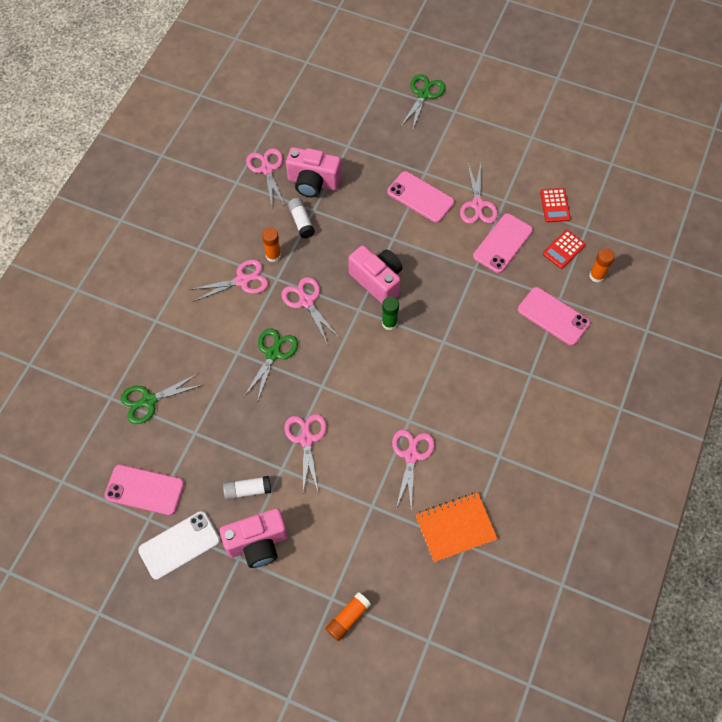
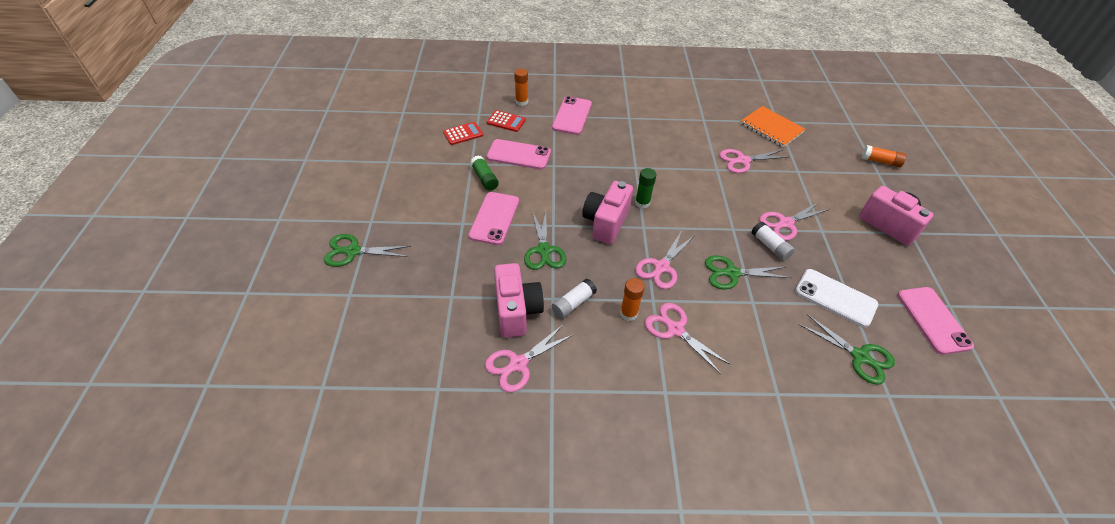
camera: 115 degrees left, 15 degrees down
(179, 545) = (943, 274): white phone -> white phone (835, 298)
(247, 490) = (859, 246): white glue stick -> white glue stick (770, 246)
(366, 221) = (544, 250): none -> green scissors
(477, 204) = (484, 178): pink scissors -> green glue stick

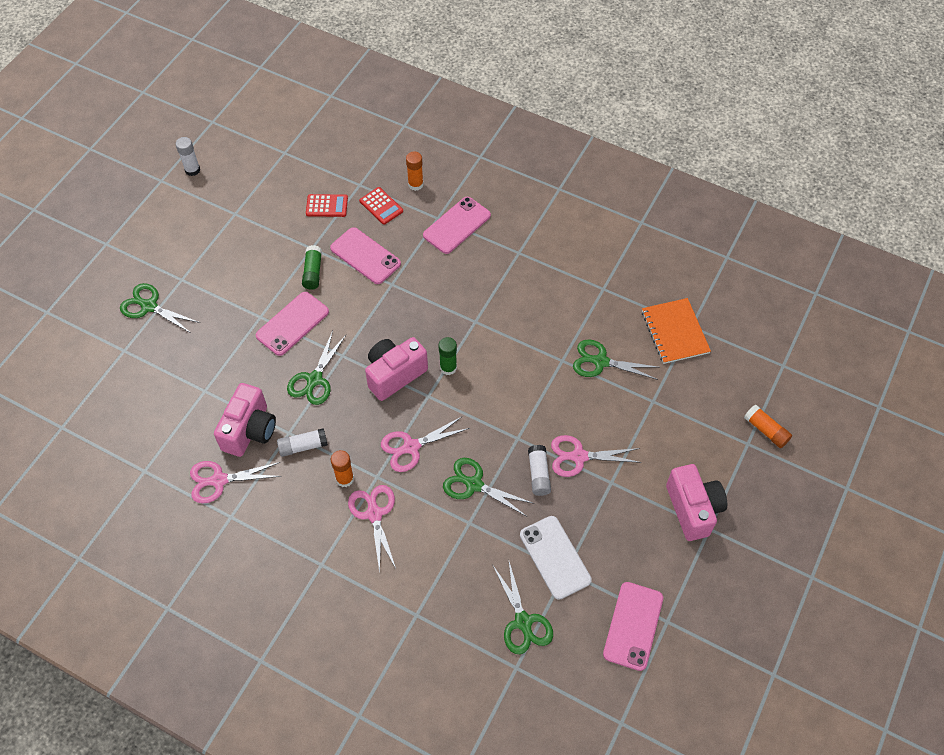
camera: 30 degrees right, 10 degrees up
(330, 144) = (192, 170): none -> white glue stick
(743, 161) = (601, 362): pink scissors -> green scissors

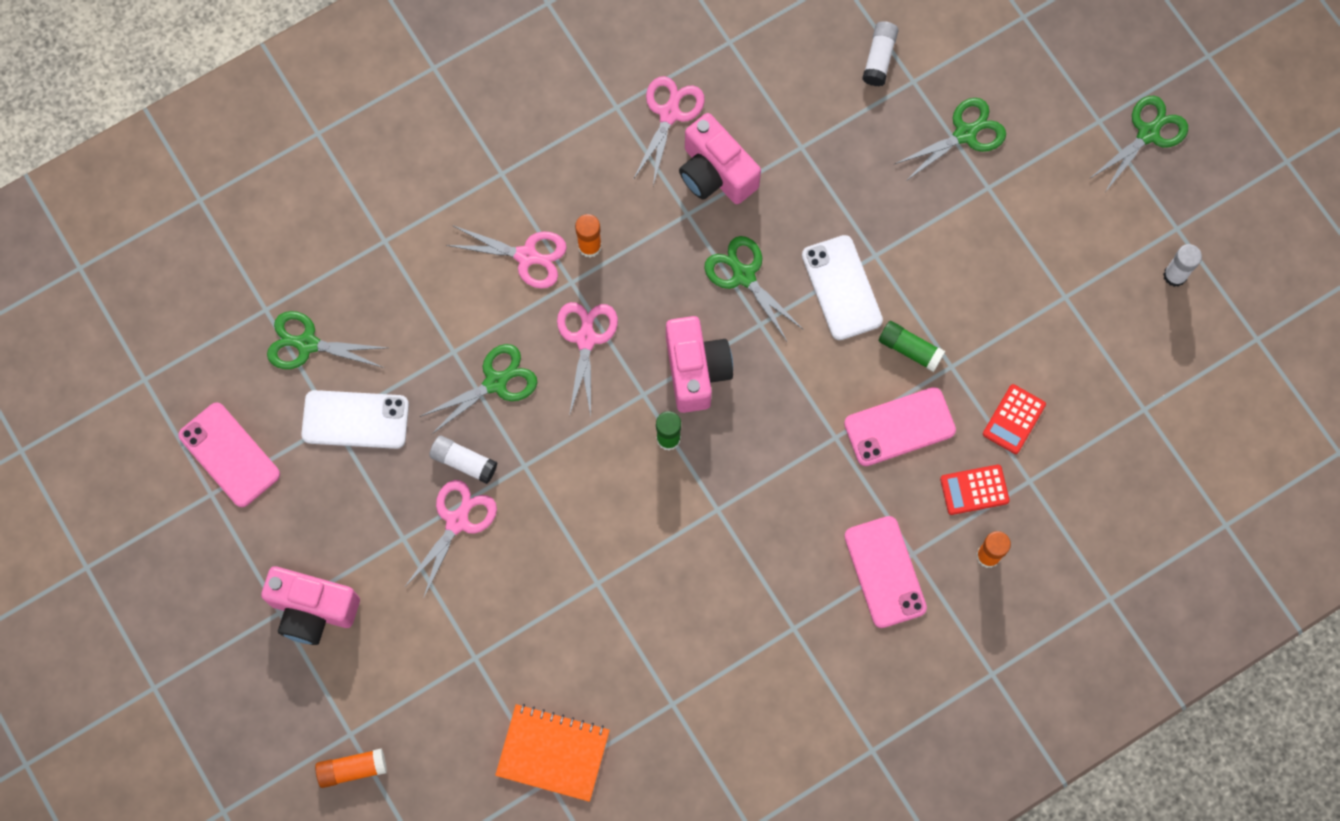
camera: 120 degrees right, 15 degrees up
(292, 324) = (842, 288): pink phone -> white phone
(303, 446) = (659, 221): white glue stick -> white glue stick (879, 58)
(601, 362) = (566, 629): green scissors -> green scissors (1148, 133)

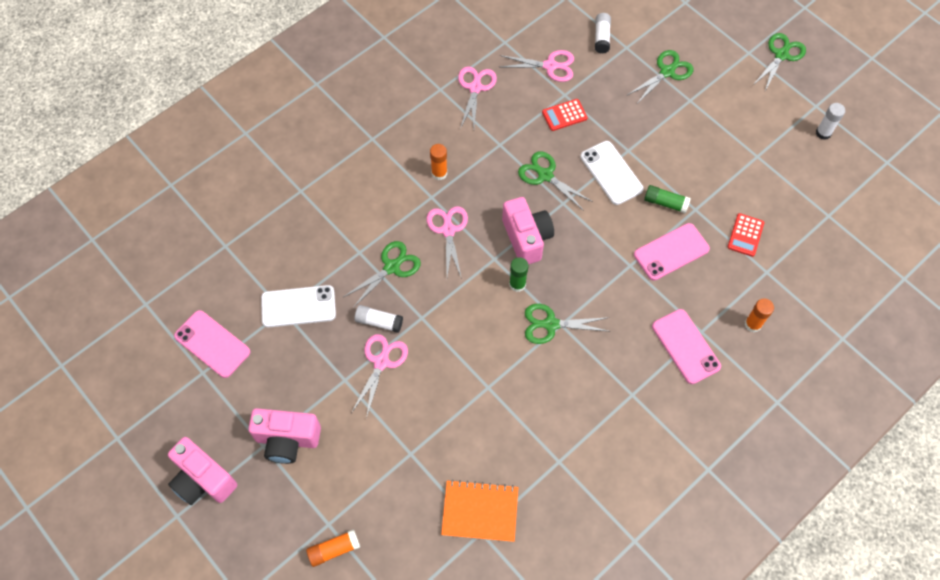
camera: 10 degrees left, 10 degrees down
(307, 344) = (257, 263): green scissors -> green scissors (551, 324)
(526, 256) = (398, 185): pink scissors -> pink scissors (550, 66)
(715, 173) = (513, 118): pink camera -> pink camera (203, 479)
(974, 490) = (731, 283): red calculator -> red calculator (564, 115)

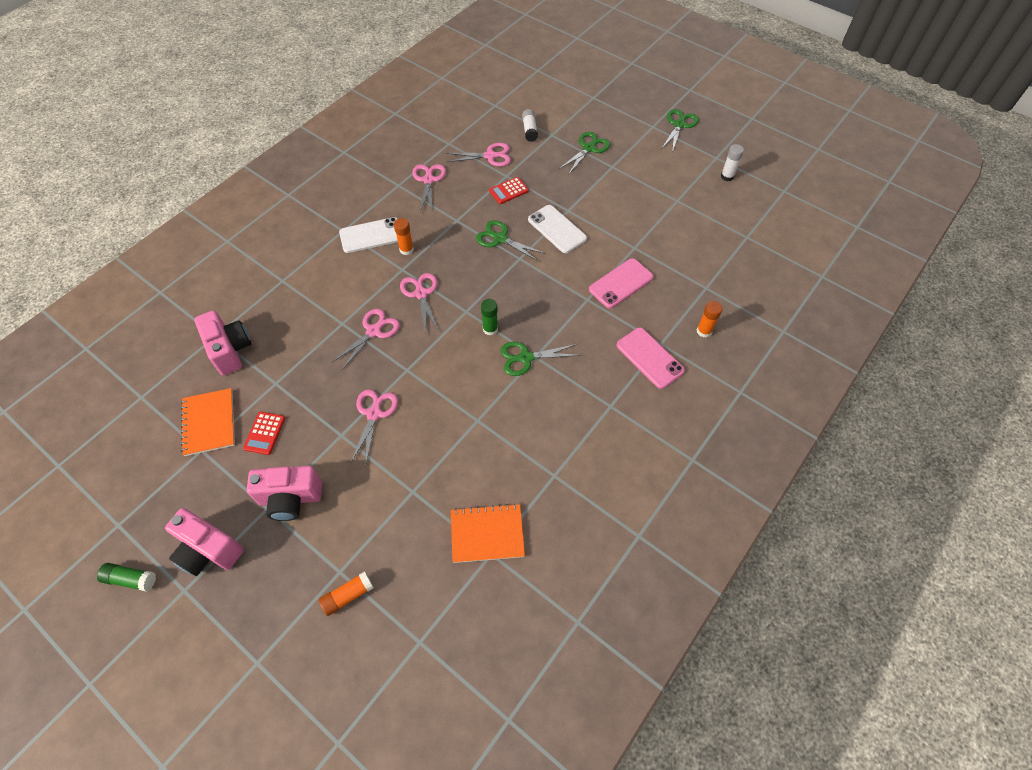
camera: 10 degrees left, 5 degrees down
(212, 344) = (209, 423): pink phone -> orange notebook
(298, 306) = (289, 377): white phone -> white phone (371, 235)
(379, 322) = (367, 379): white glue stick -> none
(391, 267) = (373, 331): green scissors -> pink scissors
(526, 238) = (492, 290): pink camera -> pink camera (230, 350)
(665, 203) = (608, 246): green glue stick -> green glue stick (131, 579)
(745, 235) = (681, 261): red calculator -> red calculator (264, 433)

